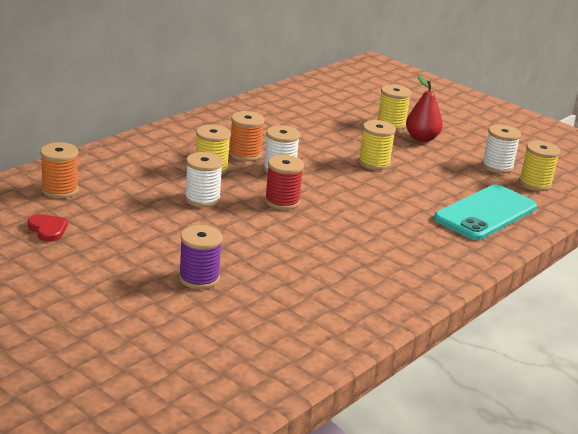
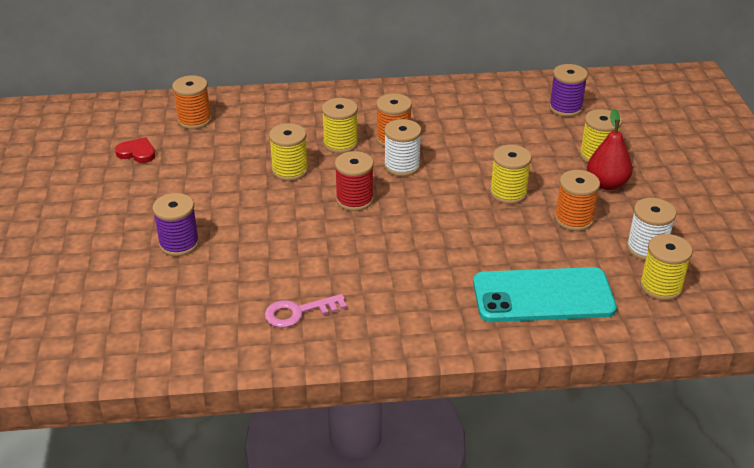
camera: 45 degrees right, 10 degrees up
(48, 229) = (137, 153): red heart -> red heart turned 75 degrees counterclockwise
(202, 199) = (290, 170): white spool -> yellow spool
(328, 101) = (565, 108): none -> purple spool
(361, 284) = (298, 312): none -> pink key
(435, 164) = (573, 219): none -> orange spool

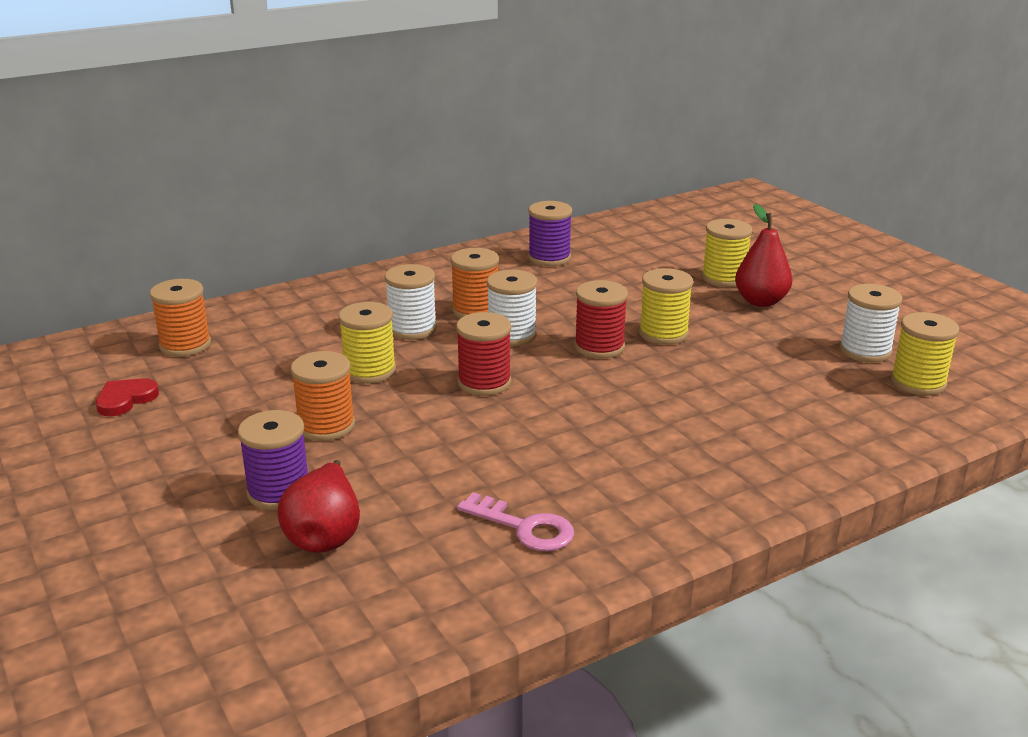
camera: 25 degrees left, 10 degrees down
(137, 153) = (125, 399): red heart -> red heart turned 45 degrees counterclockwise
(185, 280) = (325, 534): none -> red pear
(298, 312) = (524, 527): pink key -> pink key turned 105 degrees counterclockwise
(340, 144) = (412, 329): yellow spool -> white spool
(453, 192) = (599, 347): none -> red spool
(543, 296) = (806, 425): turquoise phone -> none
(565, 108) = (646, 243): purple spool -> purple spool (549, 258)
(573, 219) = (761, 342): orange spool -> orange spool (326, 426)

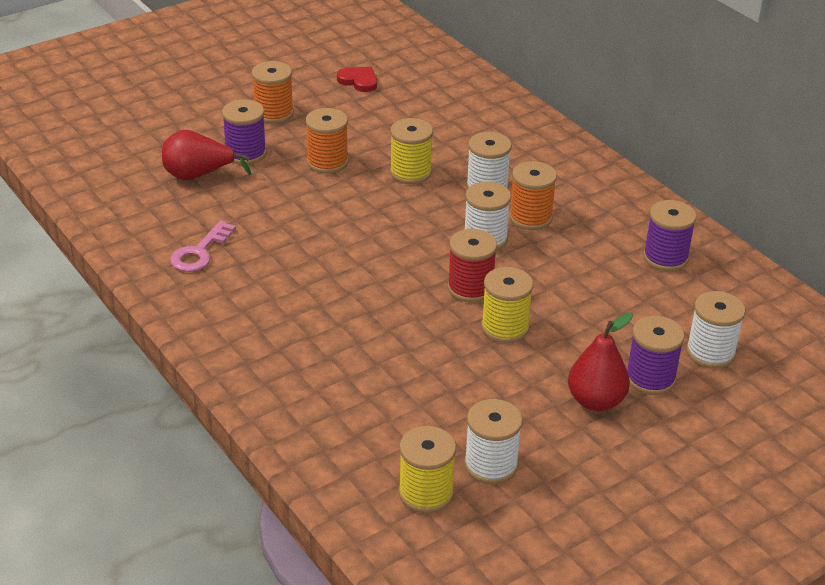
camera: 85 degrees right, 10 degrees up
(185, 345) = (440, 90): orange spool -> orange spool (273, 113)
(484, 383) = (397, 228): red spool -> none
(684, 254) = (710, 353): none -> white spool
(724, 278) = (650, 378): yellow spool -> purple spool

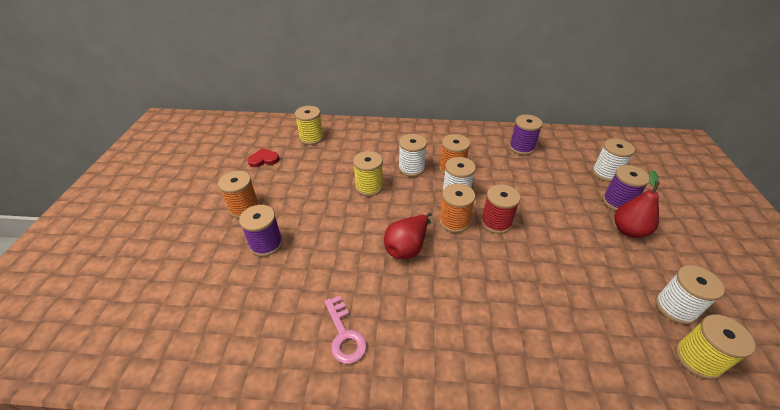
camera: 50 degrees left, 5 degrees up
(198, 175) = (258, 282): red pear -> red pear (407, 247)
(327, 162) = (320, 213): orange spool -> orange spool (454, 221)
(505, 328) = (542, 229): yellow spool -> yellow spool (311, 138)

